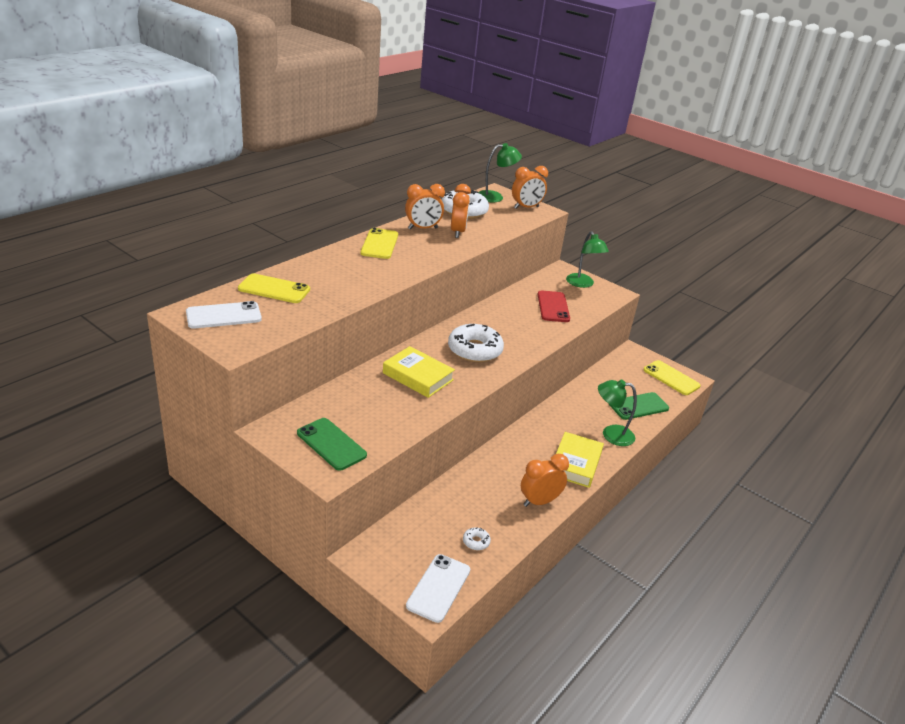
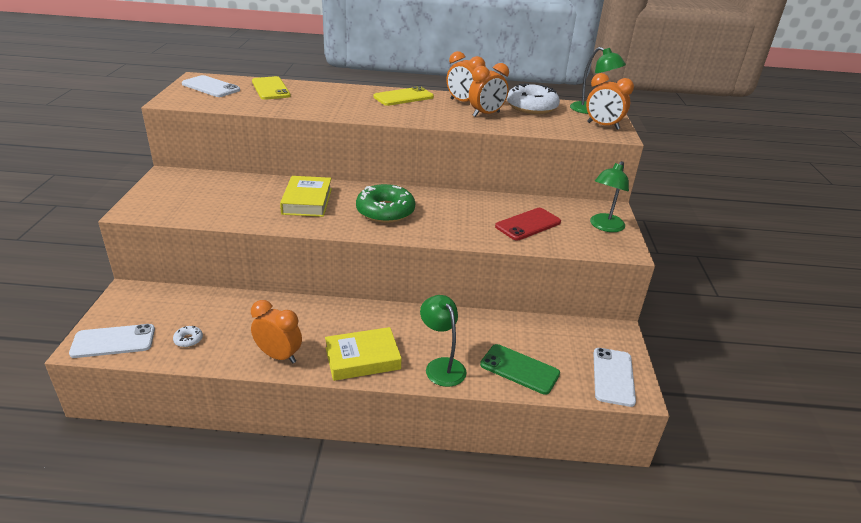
camera: 55 degrees right, 0 degrees up
(331, 444) = (171, 199): green phone -> none
(474, 350) = (385, 211): white donut -> green donut
(671, 378) = (613, 376): yellow phone -> white phone

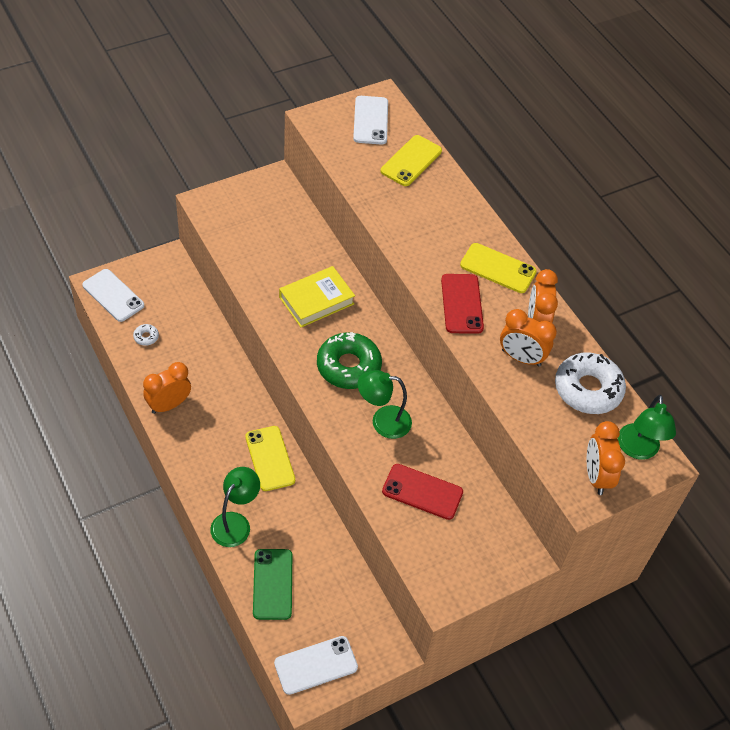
camera: 55 degrees right, 20 degrees up
(279, 356) = (169, 405): orange clock -> orange clock turned 120 degrees counterclockwise
(362, 358) = (205, 462): yellow book -> none
(395, 320) = (270, 458): none -> yellow phone
(418, 115) = (462, 304): none -> red phone
(604, 226) = (476, 562): green lamp -> green lamp (382, 421)

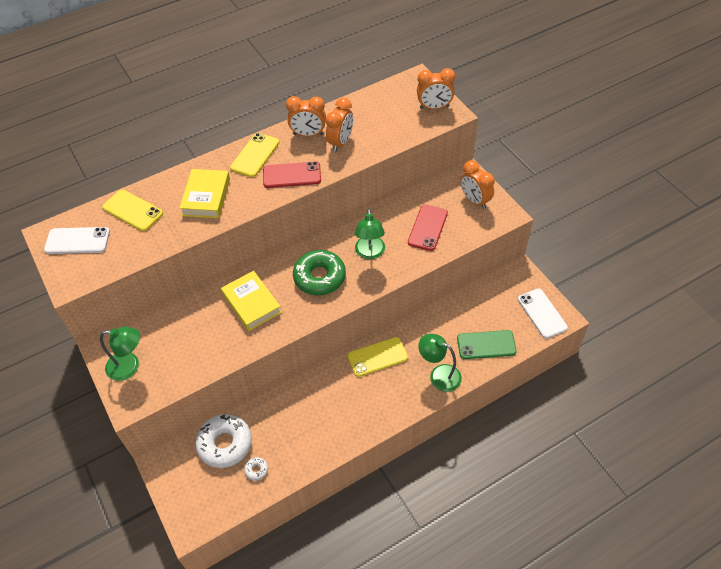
camera: 85 degrees left, 0 degrees up
(113, 295) = (205, 508): white phone -> none
(169, 405) = (331, 439): orange clock -> orange clock (475, 200)
(428, 223) = (206, 197): none -> yellow book
(588, 389) = (364, 109): white donut -> white donut (225, 444)
(638, 450) = (410, 88): green lamp -> green lamp (129, 367)

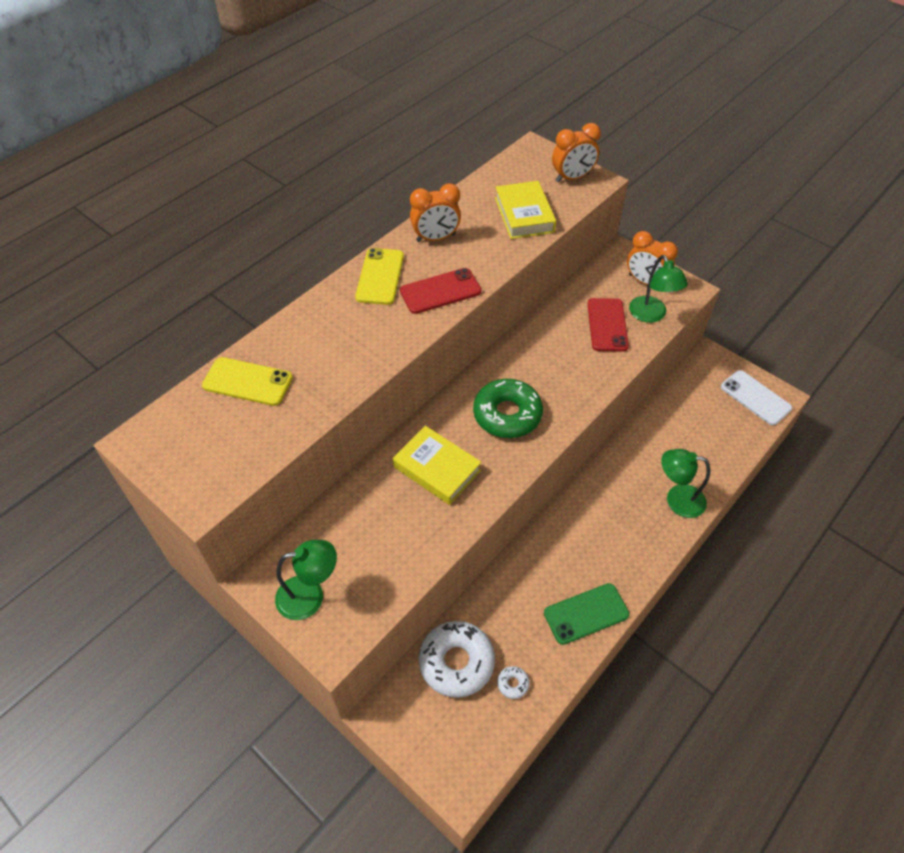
camera: 20 degrees left, 0 degrees up
(77, 241) = (186, 440): white phone -> none
(206, 197) = (341, 342): yellow book -> yellow book (524, 215)
(340, 142) = (481, 240): orange clock -> none
(370, 253) = (554, 370): green lamp -> green lamp (651, 315)
(377, 357) = (595, 497): yellow phone -> none
(486, 345) = (712, 450): green phone -> green phone (586, 614)

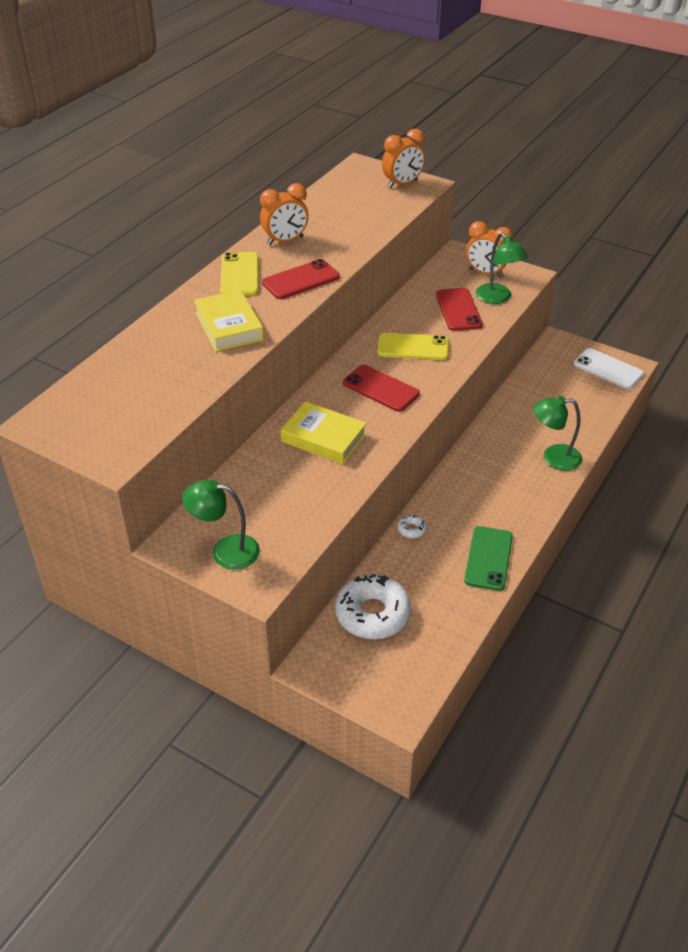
camera: 10 degrees left, 10 degrees down
(248, 382) = (133, 366): yellow phone -> yellow phone (413, 347)
(310, 596) = (225, 551): green lamp -> green lamp turned 150 degrees counterclockwise
(507, 414) = (380, 389): green donut -> red phone
(513, 684) = (431, 623): white donut -> white donut (411, 529)
(524, 215) = (364, 216): yellow book -> yellow book (229, 326)
(586, 614) = (488, 558): green phone -> green phone turned 45 degrees counterclockwise

